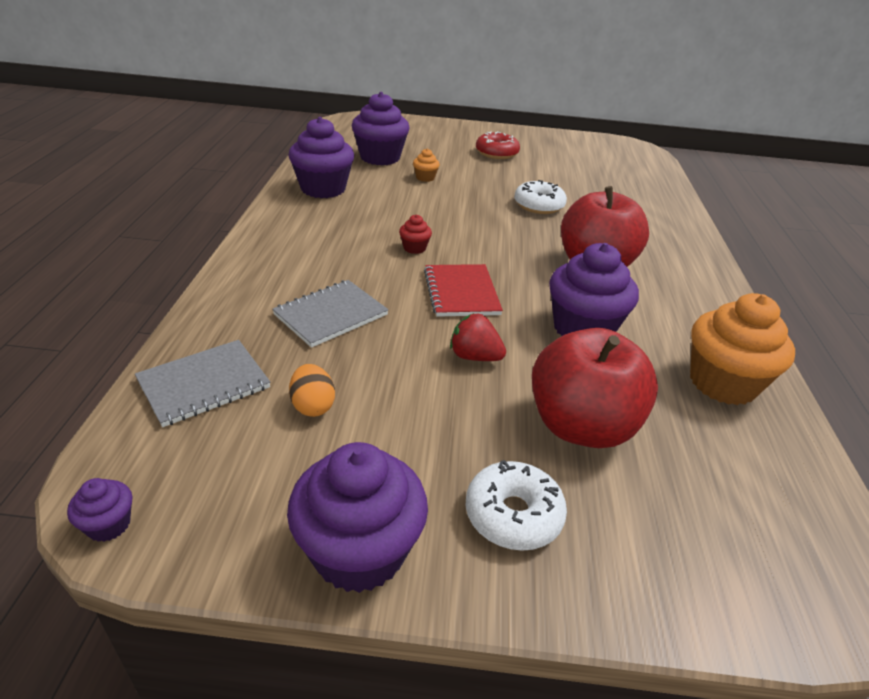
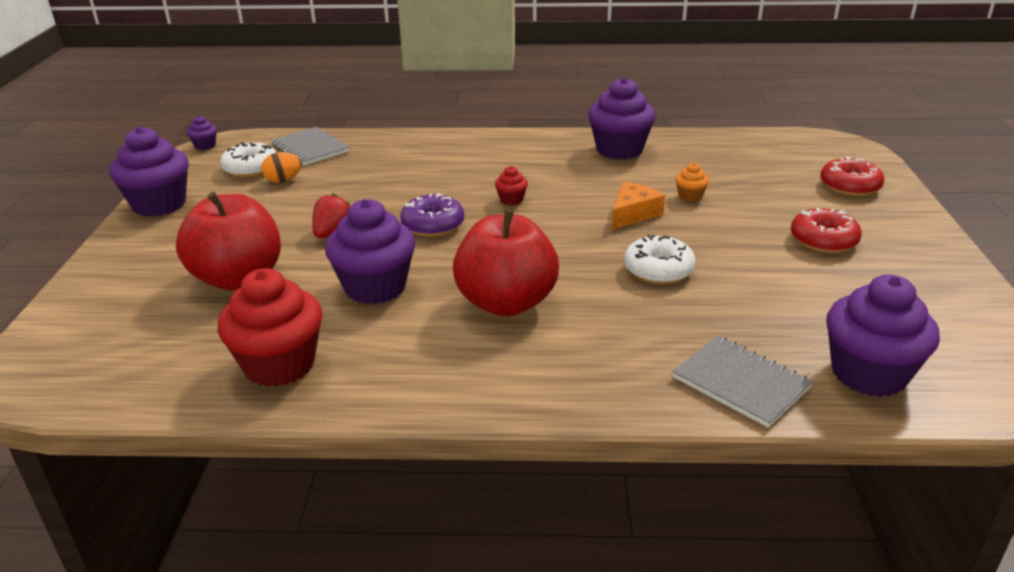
camera: 90 degrees right, 5 degrees down
(331, 315) = (390, 175): grey notebook -> grey notebook (741, 383)
(380, 158) = (728, 168): purple cupcake -> purple cupcake (868, 373)
(421, 131) = (849, 186): none -> red donut
(451, 201) = (633, 214): none -> orange cheese
(461, 292) = (433, 225): red notebook -> purple donut
(513, 515) = (163, 249): white donut -> white donut (251, 168)
(722, 383) = (279, 364): orange cupcake -> red cupcake

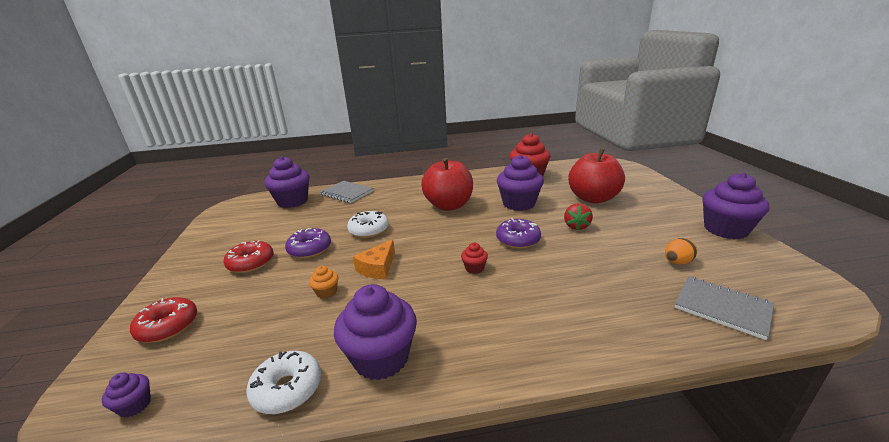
camera: 170 degrees right, 5 degrees down
(205, 146) = (834, 295): purple cupcake -> purple cupcake (135, 405)
(251, 168) = (728, 271): white donut -> white donut (287, 389)
(745, 250) = (310, 249): none -> purple donut

